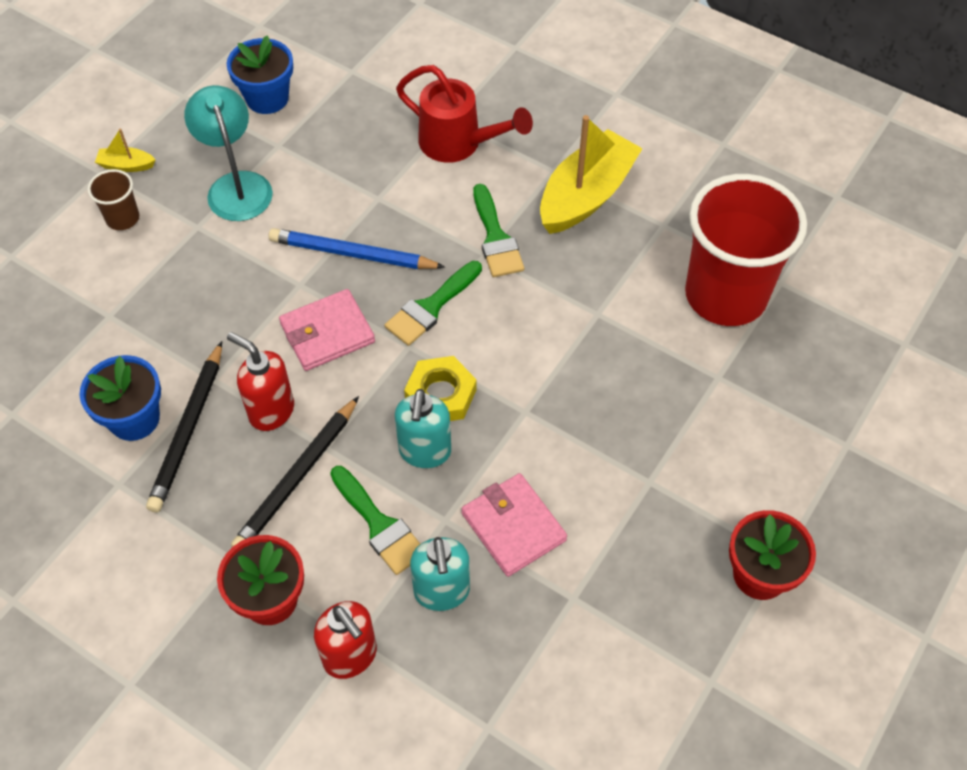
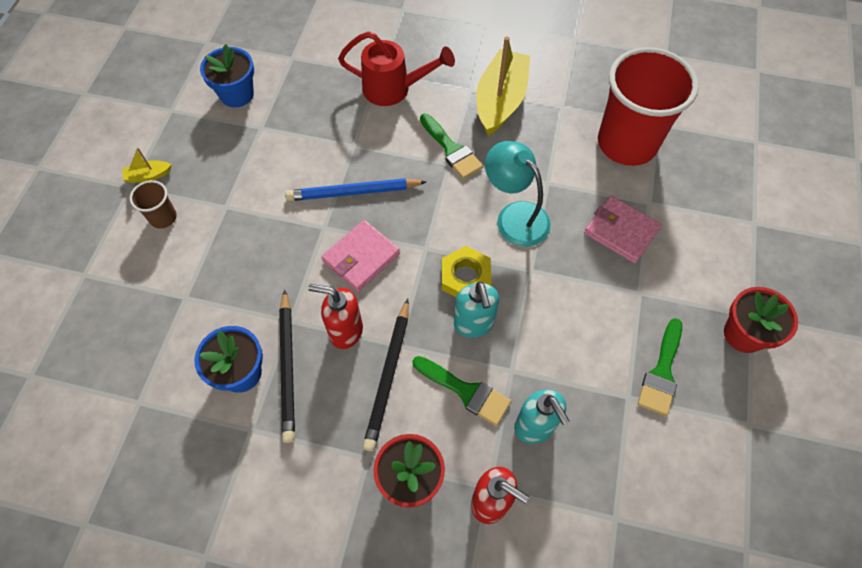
camera: 20 degrees left, 5 degrees up
(236, 185) = (242, 166): turquoise lamp -> turquoise lamp (515, 216)
(431, 307) = (428, 214): green brush -> green brush (662, 373)
(513, 526) = (562, 358): pink wallet -> pink wallet (621, 231)

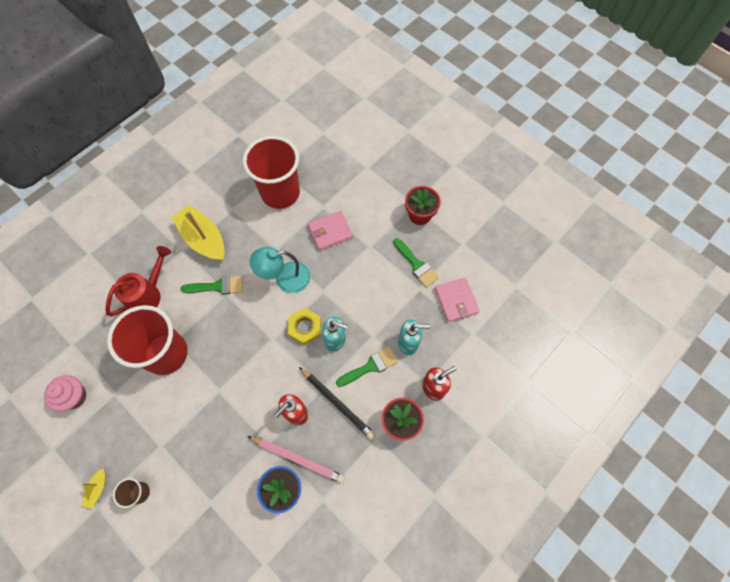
camera: 60 degrees left, 5 degrees up
(237, 94) = (74, 396): blue flower pot -> pink cupcake
(287, 368) = (297, 459): black pencil -> pink pencil
(335, 148) = (166, 353): none -> red cup
(353, 192) = (206, 360): blue pencil -> none
(361, 257) = (254, 379): pink wallet -> pink wallet (456, 301)

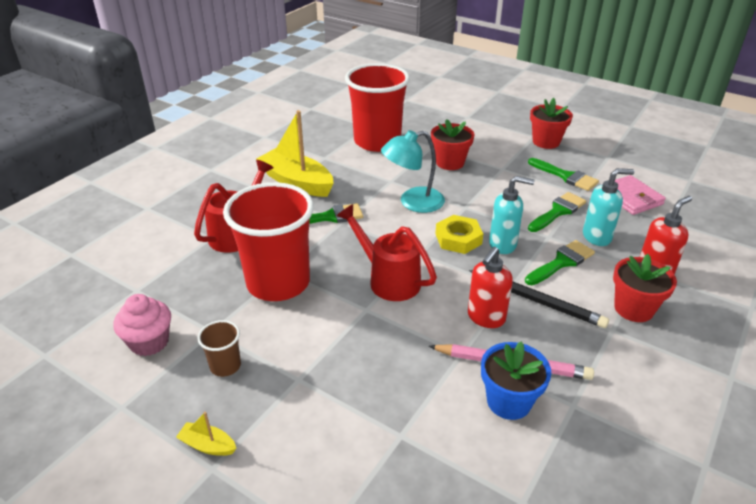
camera: 10 degrees left, 30 degrees down
(97, 489) = (208, 445): yellow boat -> yellow boat turned 105 degrees clockwise
(140, 492) = (280, 439): brown cup -> brown cup (225, 366)
(242, 363) = (388, 279): none -> red watering can
(330, 232) = (450, 162): pink wallet -> red flower pot
(392, 308) = (558, 211): none -> green brush

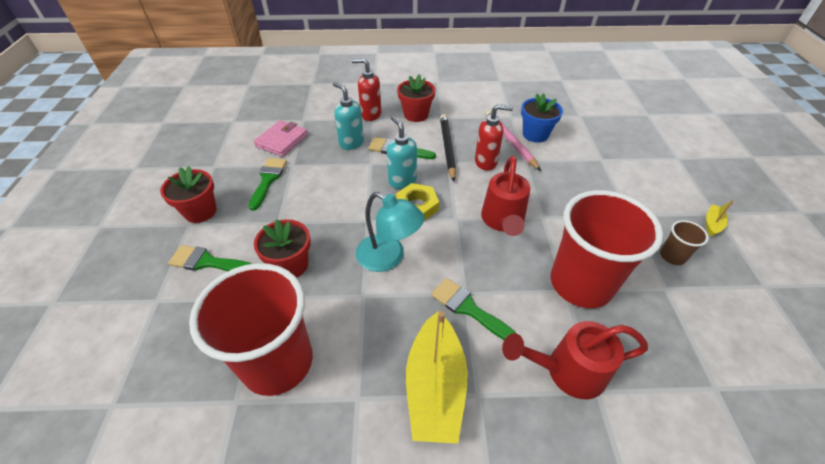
camera: 125 degrees left, 10 degrees up
(149, 342) = (724, 319): pink cupcake -> none
(208, 445) = (712, 224): yellow boat -> yellow boat turned 135 degrees counterclockwise
(558, 211) = (331, 168): green brush -> green brush (207, 262)

